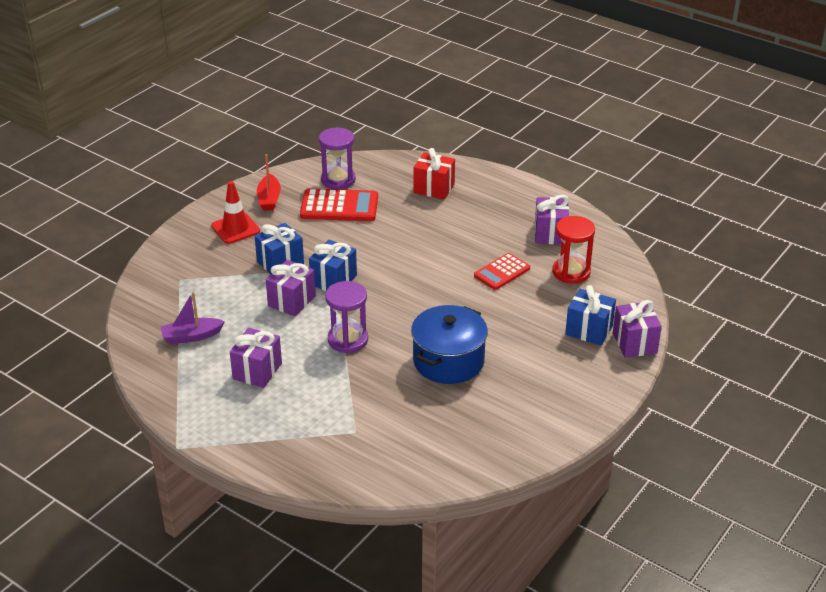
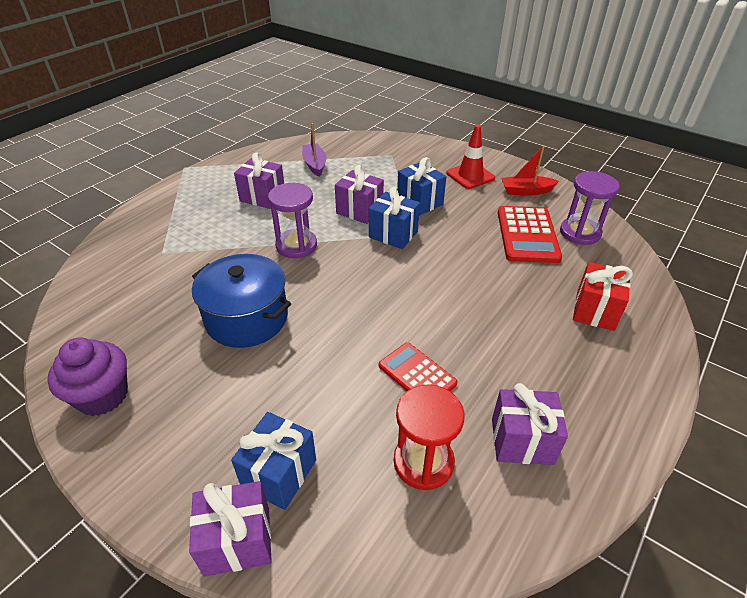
camera: 90 degrees right, 5 degrees up
(538, 428) = (102, 396): none -> purple cupcake

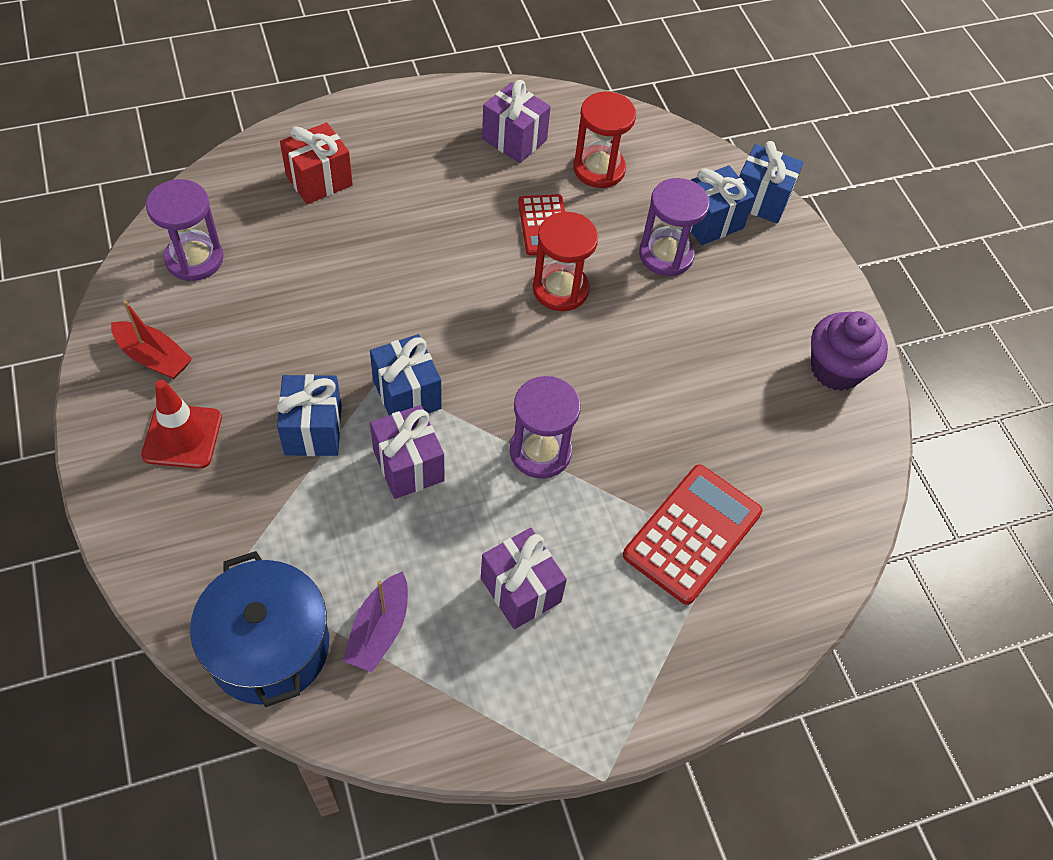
camera: 150 degrees left, 15 degrees up
(237, 540) = (760, 200): purple gift -> blue gift
(247, 318) = (662, 376): blue pot -> blue pot (269, 646)
(300, 411) = (666, 255): none -> purple hourglass
(361, 334) = (560, 289): none -> red hourglass
(527, 235) = (255, 293): red calculator -> red calculator (692, 533)

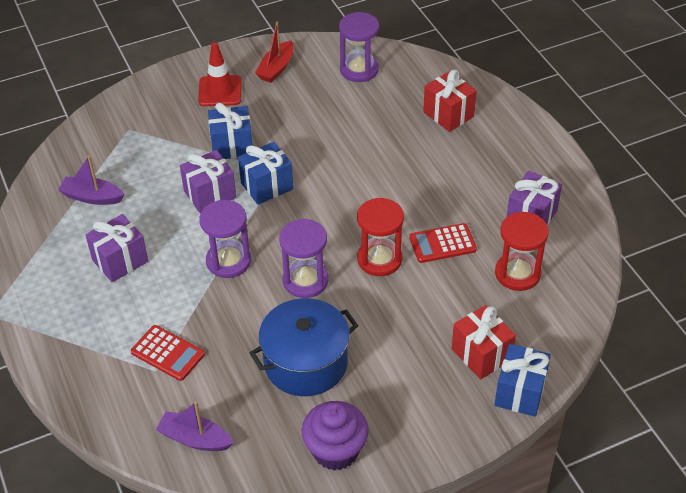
camera: 90 degrees right, 10 degrees down
(269, 646) = (81, 152): blue pot -> blue pot (305, 363)
(666, 255) = (433, 325): purple hourglass -> purple hourglass (305, 280)
(692, 533) = (168, 353): red calculator -> red calculator, size x0.65
(710, 221) = (481, 354): blue gift -> red gift
(823, 509) = (195, 439): none -> purple boat

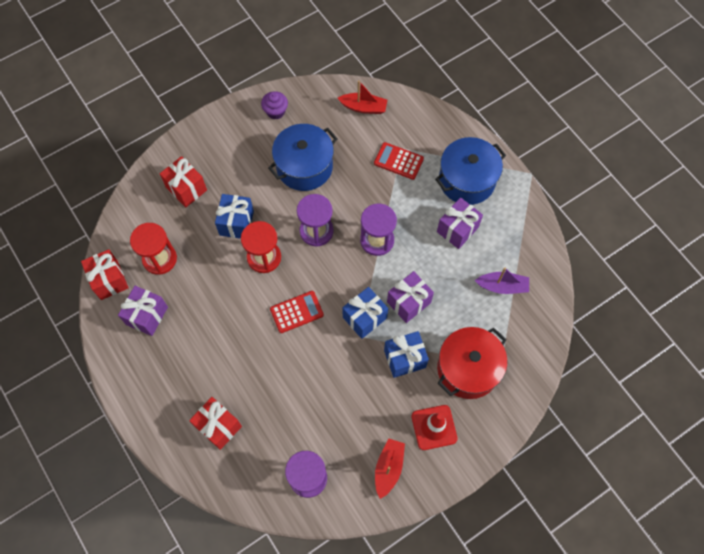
camera: 170 degrees right, 20 degrees up
(82, 317) = (467, 180): none -> blue pot
(165, 131) = (468, 369): none -> red pot
(195, 439) = (363, 107): purple boat -> red boat
(335, 450) = (275, 111): purple cupcake -> purple cupcake, size x0.65
(442, 244) = (217, 278): red calculator -> red calculator (296, 312)
(520, 392) = (161, 165): blue gift -> blue gift (236, 223)
(583, 258) = (109, 280): none -> red gift

